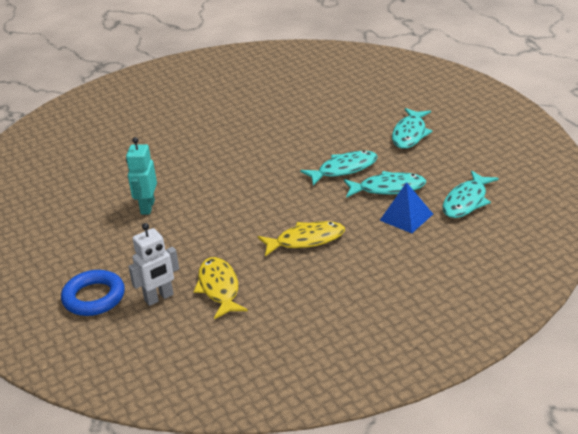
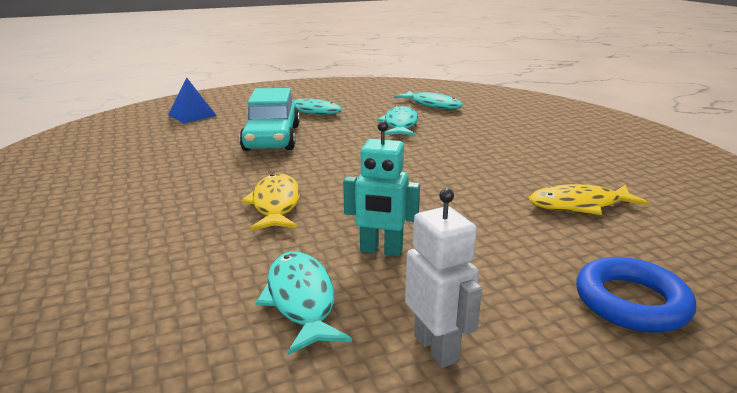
camera: 85 degrees left, 10 degrees down
(159, 298) = (612, 244): white robot -> white robot (436, 348)
(306, 240) = (483, 159): yellow fish -> yellow fish (276, 204)
(328, 131) = (272, 138): none -> turquoise car
(344, 169) = (355, 137): turquoise fish -> turquoise fish (301, 300)
(406, 217) = (450, 122): blue pyramid -> blue pyramid (192, 115)

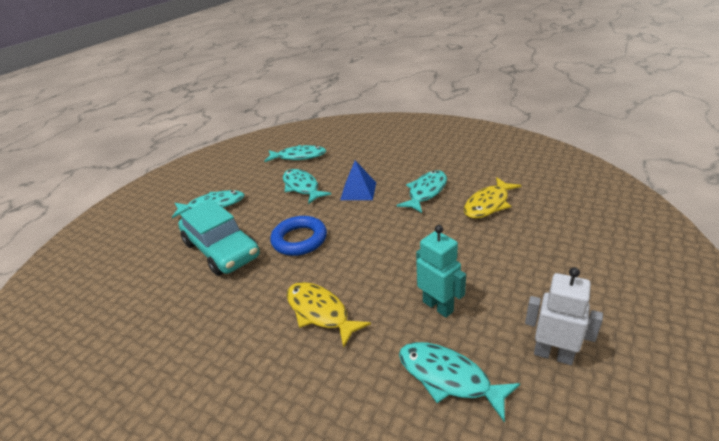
camera: 35 degrees left, 10 degrees up
(192, 115) = (105, 262): blue pyramid -> blue pyramid (358, 191)
(381, 250) = (438, 306): turquoise robot -> turquoise robot turned 105 degrees counterclockwise
(519, 170) = (426, 192): none -> turquoise fish
(631, 302) = (585, 259): blue ring -> blue ring (299, 240)

